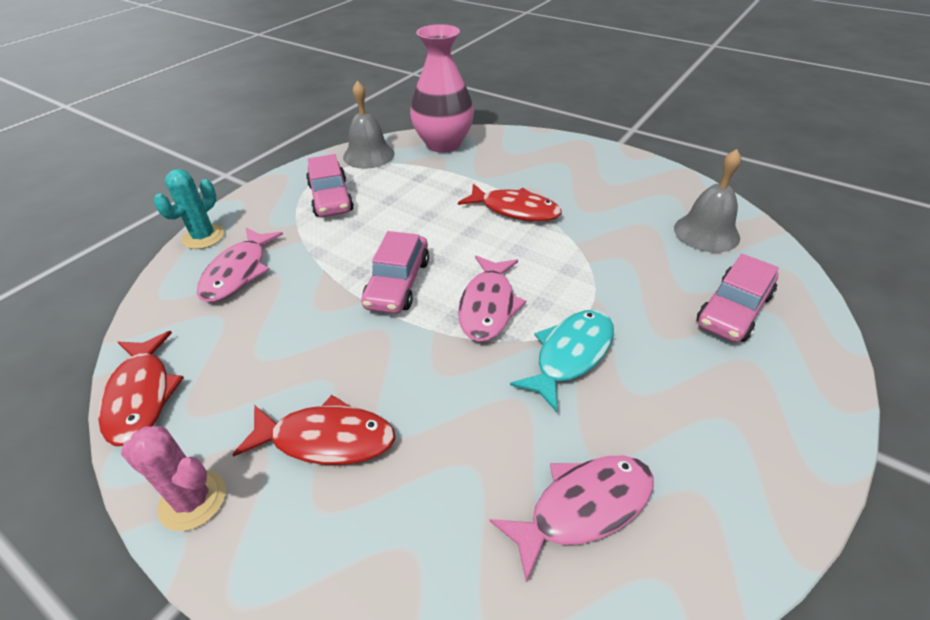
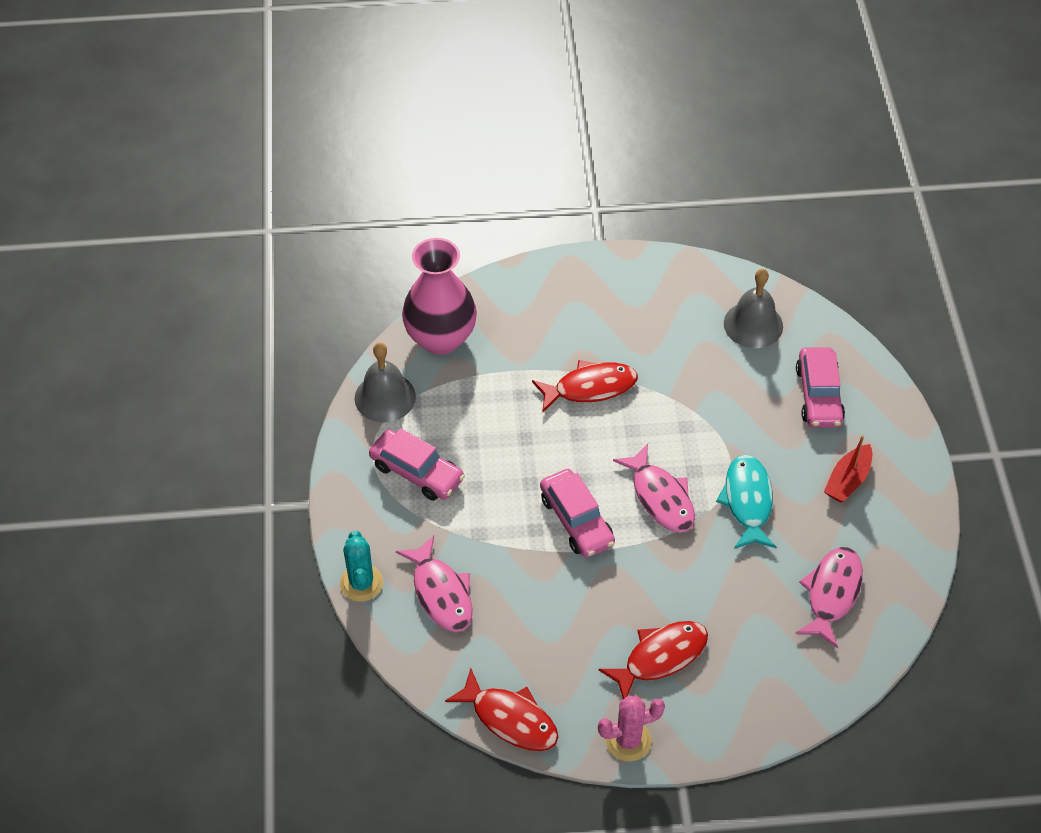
camera: 40 degrees left, 10 degrees up
(707, 399) = (847, 480): none -> red boat

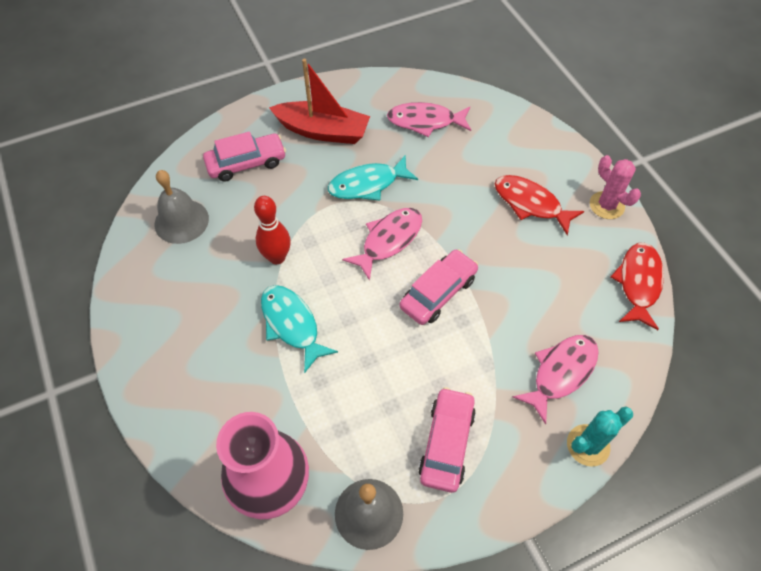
camera: 110 degrees left, 5 degrees up
(590, 388) = (292, 324): red fish -> turquoise fish
(675, 394) = (277, 257): none -> red bowling pin
(847, 480) = (323, 131): red boat -> red boat, size x1.67

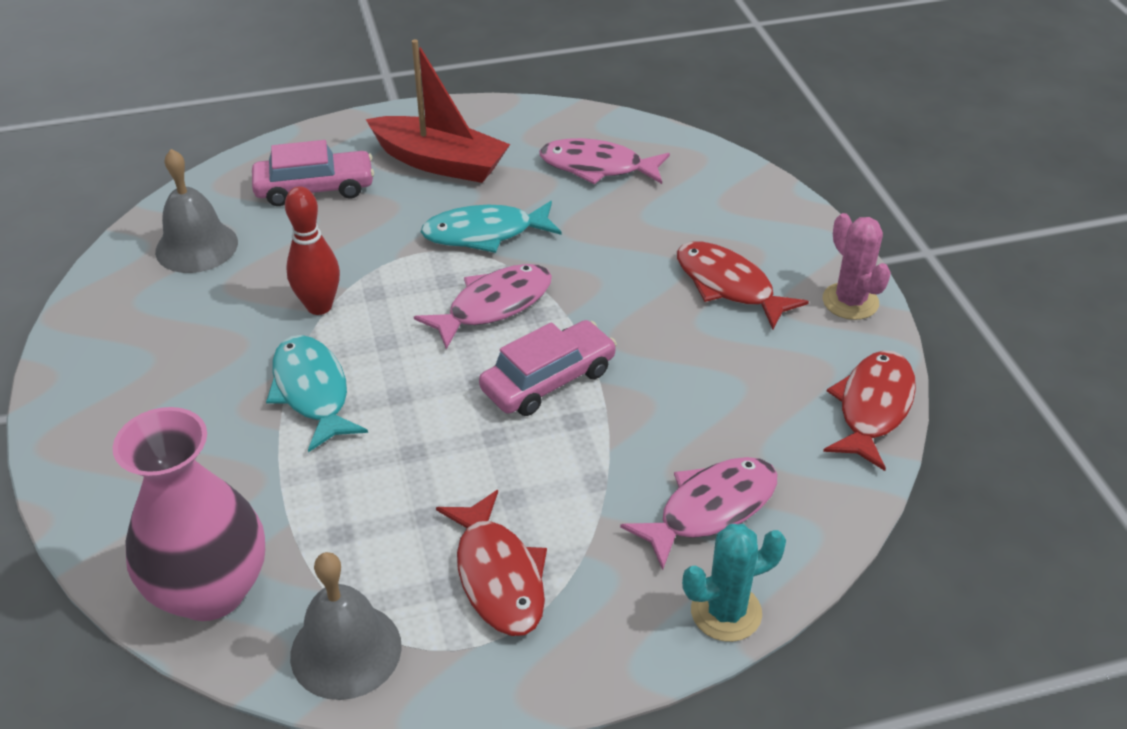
camera: 10 degrees right, 15 degrees down
(446, 443) = (498, 576): pink car -> red fish

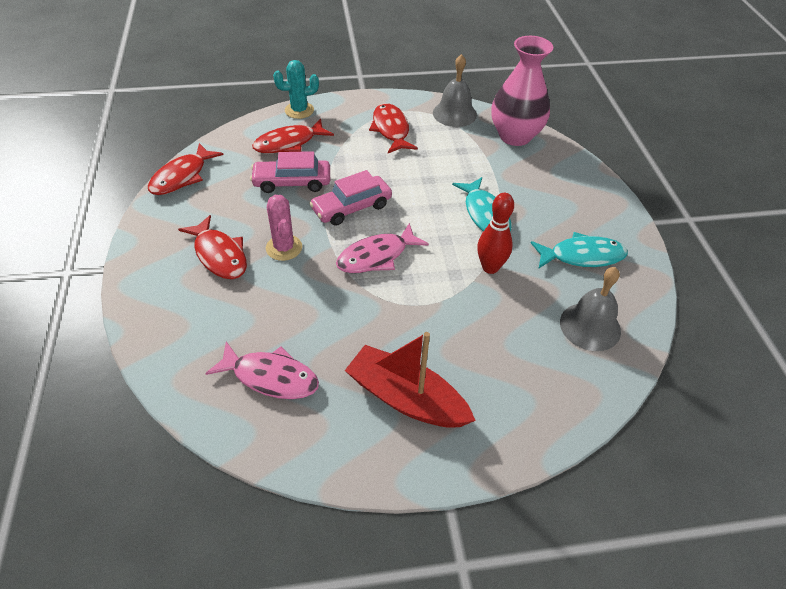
camera: 175 degrees left, 5 degrees up
(315, 188) = (512, 378): pink car -> pink car (292, 182)
(485, 233) = (376, 315): turquoise fish -> turquoise fish (582, 256)
(711, 509) = (289, 143): pink fish -> red fish
(850, 301) = (149, 236): pink cactus -> pink cactus (284, 248)

